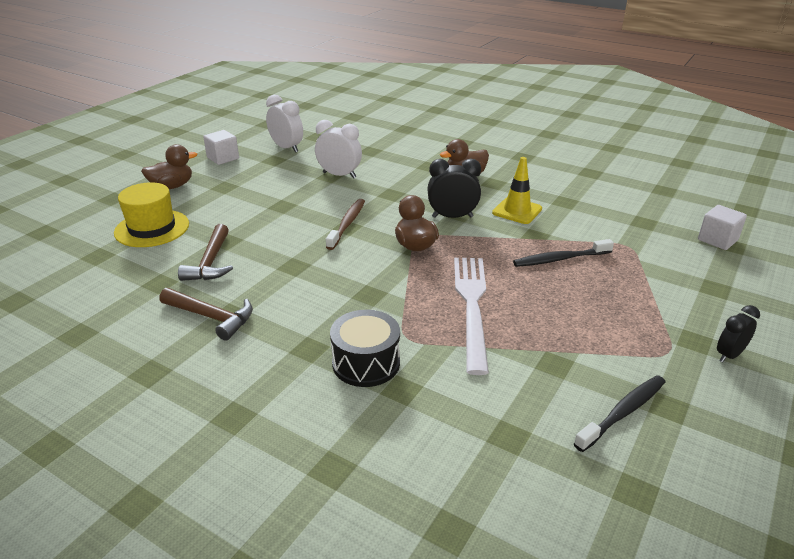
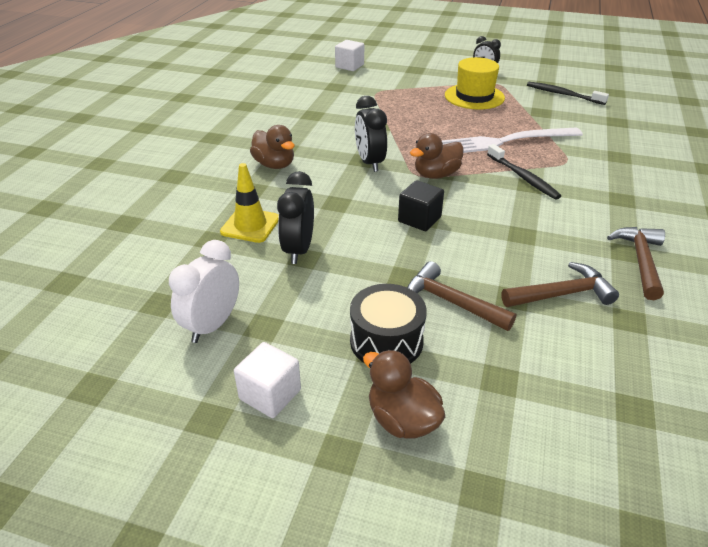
camera: 105 degrees left, 5 degrees up
(152, 228) = (534, 383): yellow hat -> yellow hat (474, 96)
(243, 217) = (450, 302): none -> brown hammer
(339, 175) = (298, 250): white clock -> black clock
(347, 224) = (419, 219): brown toothbrush -> black cube
(366, 363) = (610, 173): black drum -> black drum (386, 341)
(517, 211) = (341, 134): yellow traffic cone -> yellow traffic cone (250, 225)
(560, 259) = (413, 114): black toothbrush -> black toothbrush (523, 177)

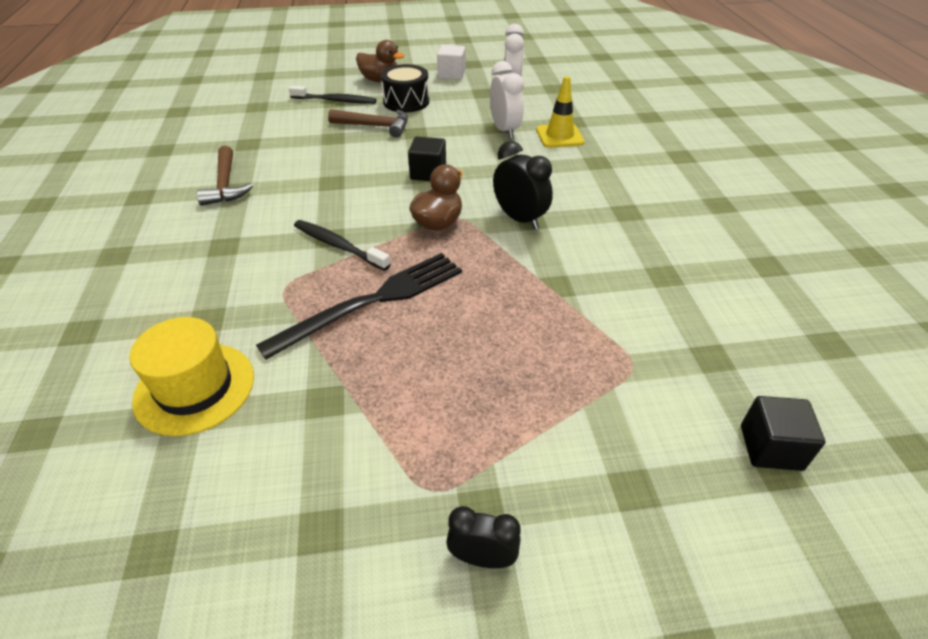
camera: 155 degrees right, 5 degrees up
(274, 165) = (611, 190): brown duck -> none
(298, 250) = (504, 130): black clock -> white clock
(349, 66) = (770, 447): white cube -> black cube
(474, 96) = (459, 412): yellow hat -> yellow hat (195, 388)
(505, 141) = (372, 302): white fork -> black fork
(562, 294) = (296, 147): brown hammer -> none
(563, 94) = (280, 490): black toothbrush -> black toothbrush (335, 101)

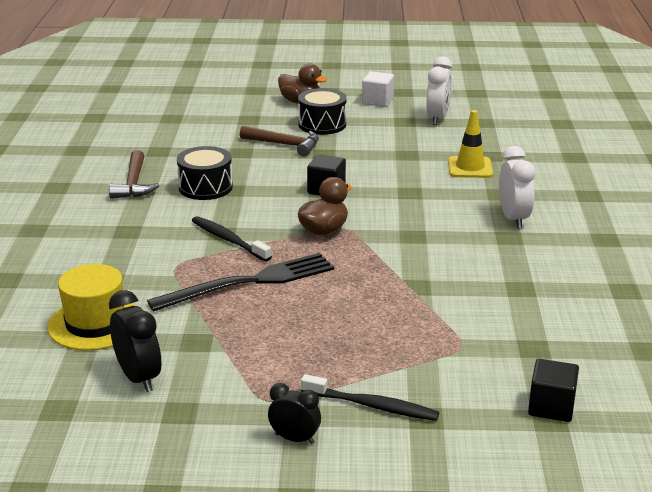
camera: 10 degrees right, 15 degrees down
(303, 182) = (205, 187): none -> black drum
(335, 101) = (250, 118): black toothbrush -> black toothbrush (372, 406)
(504, 130) = (415, 158): white clock -> white clock (513, 218)
(519, 219) = (402, 234): black clock -> black clock (139, 378)

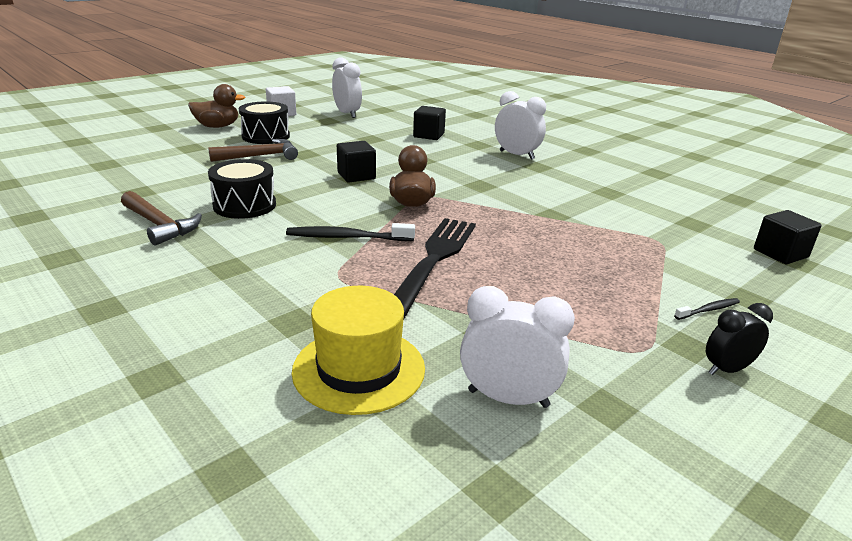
camera: 45 degrees left, 0 degrees up
(139, 378) = (508, 398): black clock -> white clock
(372, 406) = (708, 310): black toothbrush -> black toothbrush, size x0.55
(470, 168) = (429, 135): yellow traffic cone -> black cube

